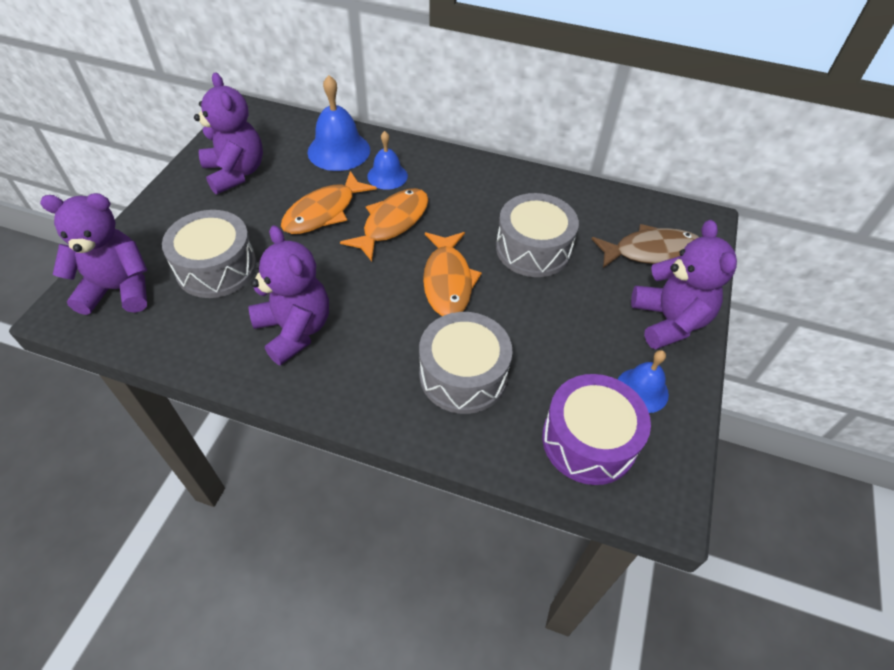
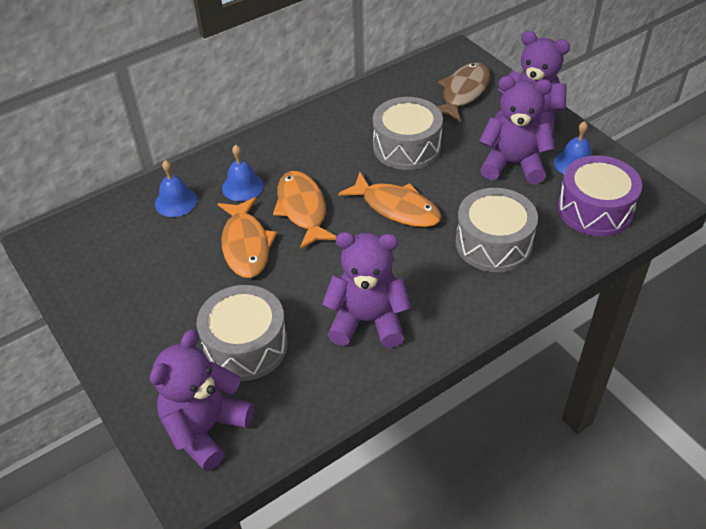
camera: 50 degrees left, 5 degrees down
(236, 173) = (129, 284): purple teddy bear -> purple teddy bear (513, 164)
(339, 150) = (176, 202): blue bell -> blue bell, size x0.62

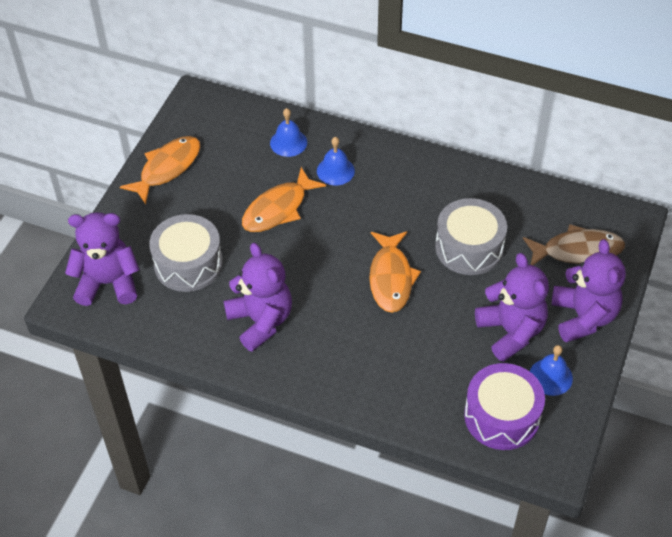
camera: 55 degrees right, 5 degrees up
(302, 209) = (341, 220): orange fish -> orange fish (167, 168)
(493, 243) = (402, 362): grey drum -> none

